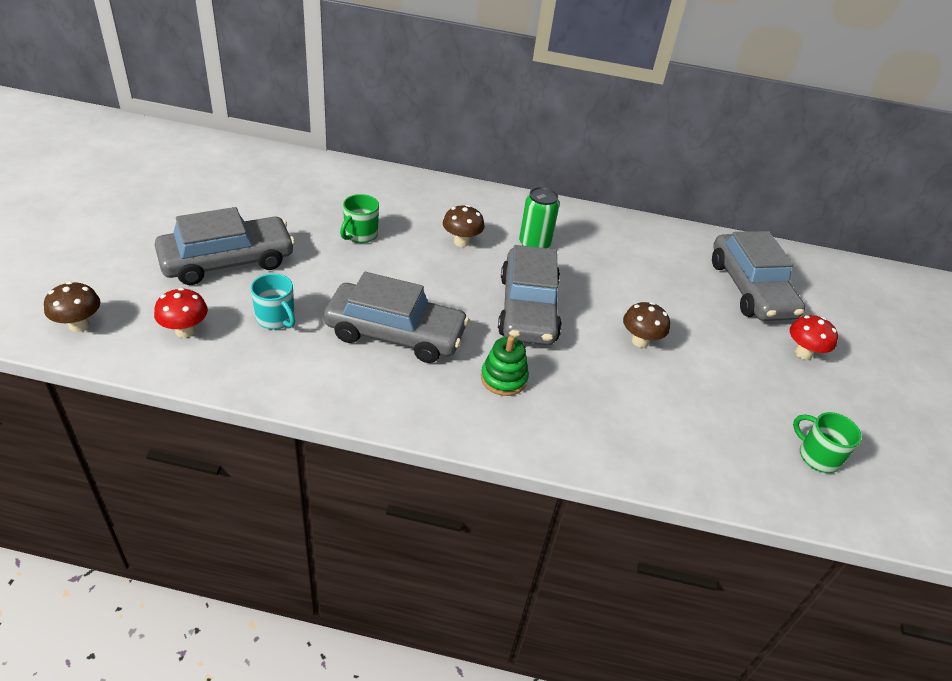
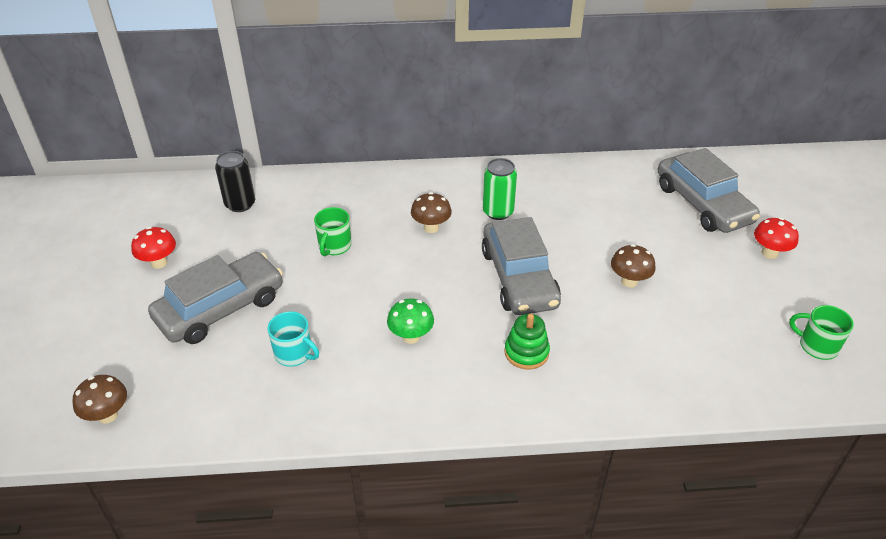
camera: 10 degrees left, 0 degrees up
(185, 331) = (214, 391): red mushroom -> red mushroom (159, 263)
(290, 177) = (240, 204): none -> black can
(395, 333) = (411, 337): grey car -> green mushroom

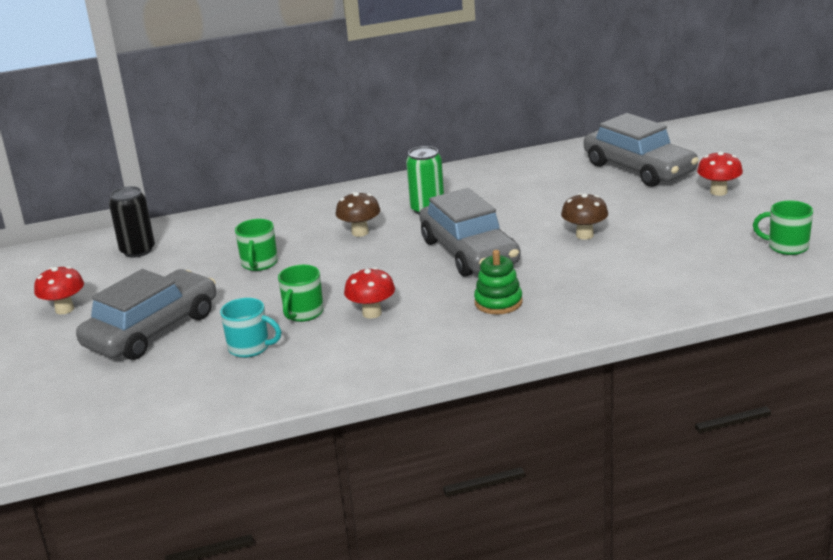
camera: 10 degrees left, 15 degrees down
(108, 415) = (61, 429): brown mushroom -> none
(352, 321) = (303, 313): none -> green mug
(411, 337) = (372, 313): green mushroom -> red mushroom

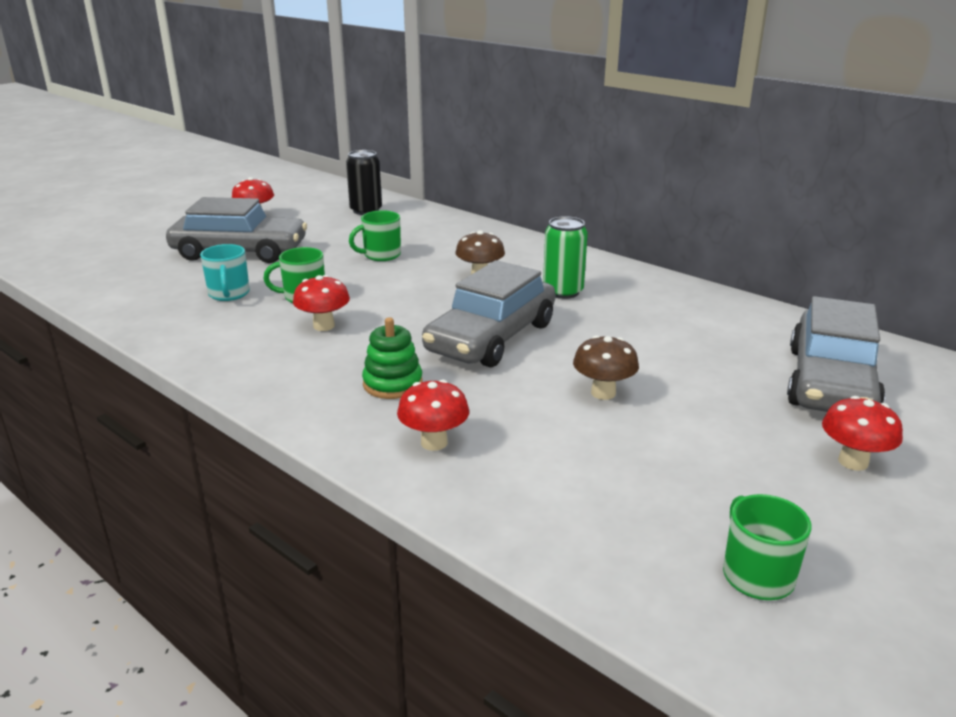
camera: 55 degrees right, 0 degrees up
(590, 303) = (434, 442): none -> red mushroom

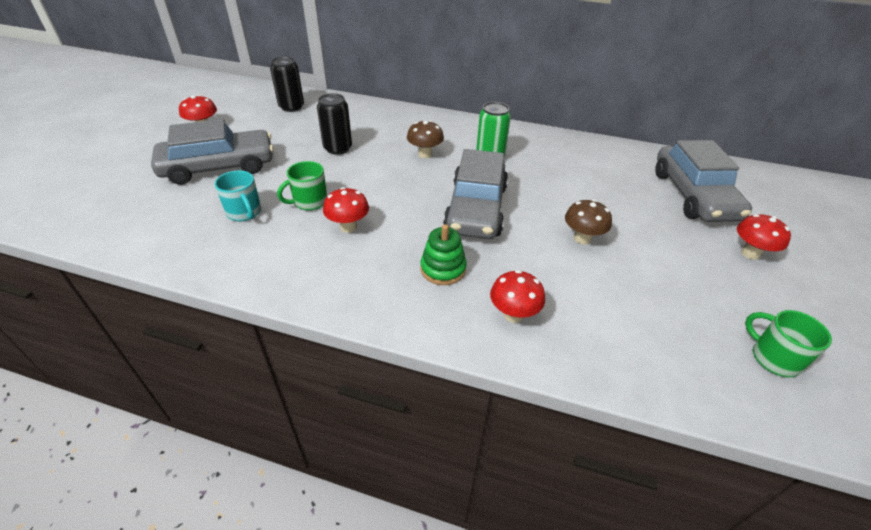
camera: 25 degrees left, 15 degrees up
(381, 255) = (337, 148): green mug -> black can

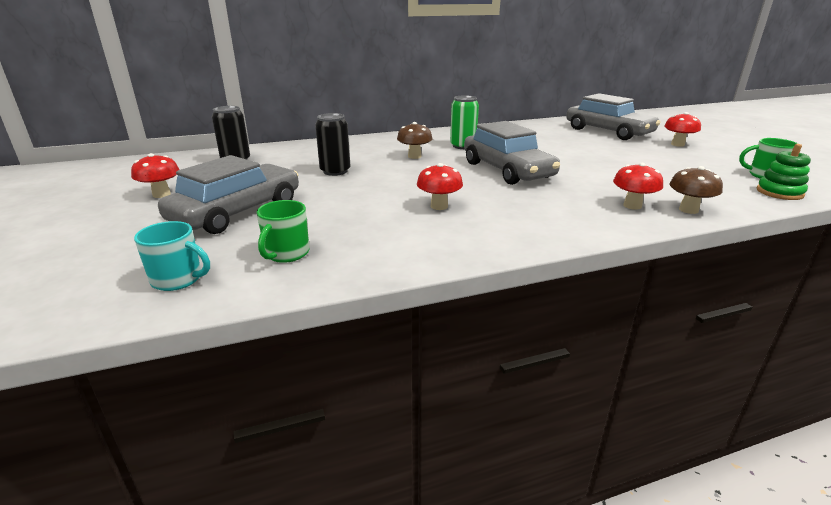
camera: 35 degrees left, 15 degrees down
(244, 212) = (329, 228): turquoise mug -> turquoise mug (178, 279)
(309, 202) = (376, 204): green mug -> green mug (286, 253)
(443, 269) = (549, 202): green stacking toy -> green stacking toy (779, 192)
(582, 238) = (594, 163): brown mushroom -> brown mushroom (688, 210)

